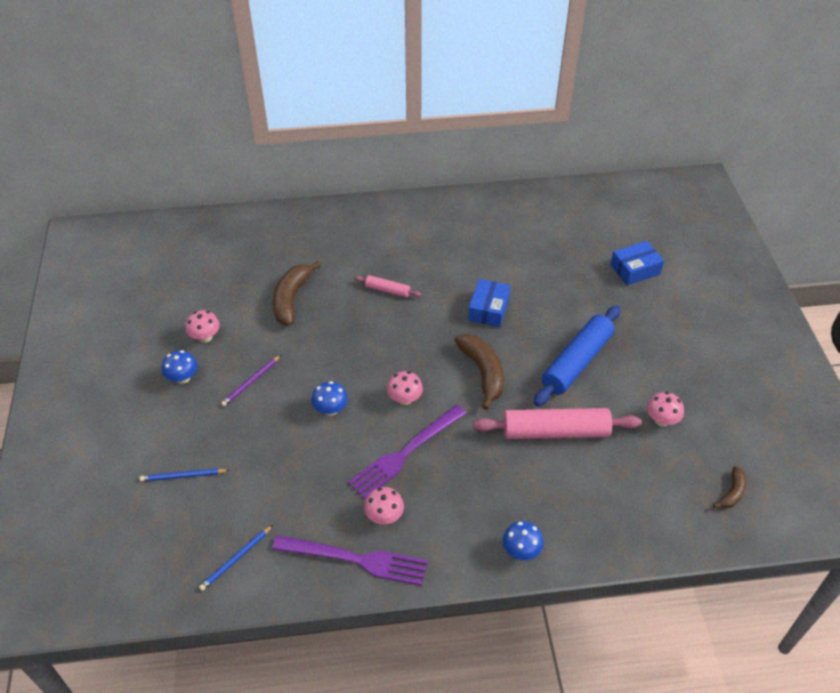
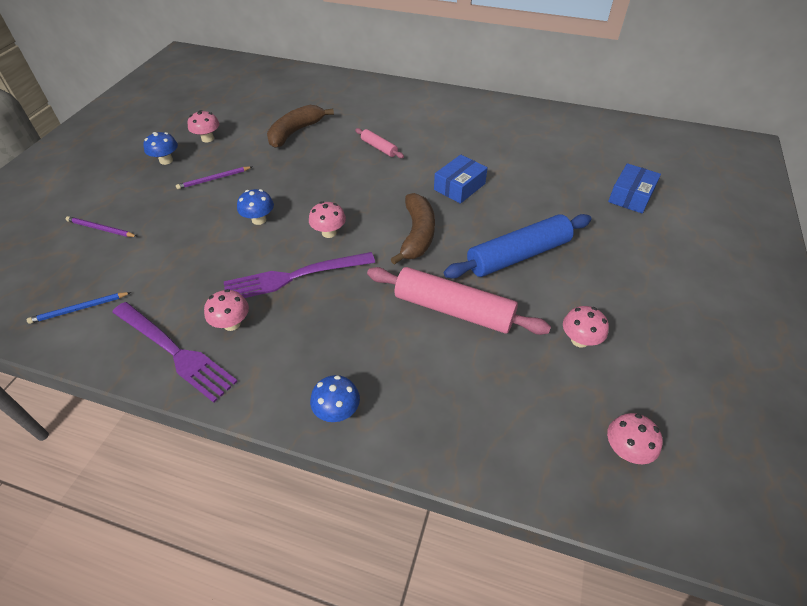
camera: 25 degrees right, 0 degrees up
(183, 476) = (101, 229): blue pencil -> purple pencil
(635, 269) = (631, 196): blue box -> blue box turned 60 degrees counterclockwise
(732, 492) = (626, 450): brown banana -> pink mushroom

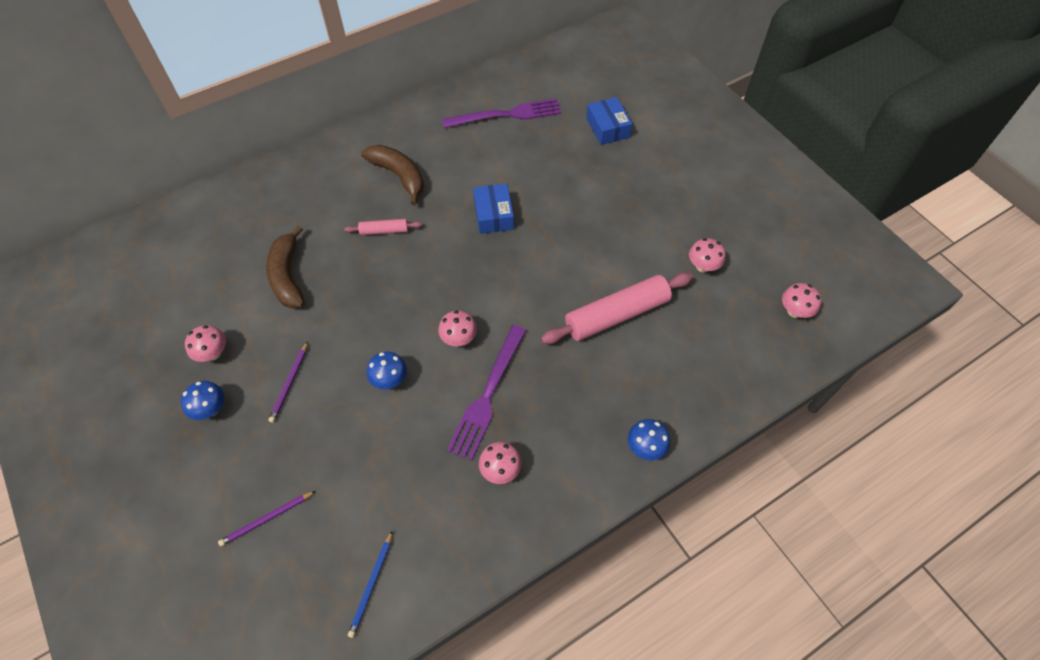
camera: 50 degrees left, 10 degrees up
(176, 352) = (496, 527): purple fork -> purple fork (507, 114)
(417, 234) = (520, 282): brown banana -> brown banana (399, 175)
(518, 255) = (601, 238): blue rolling pin -> none

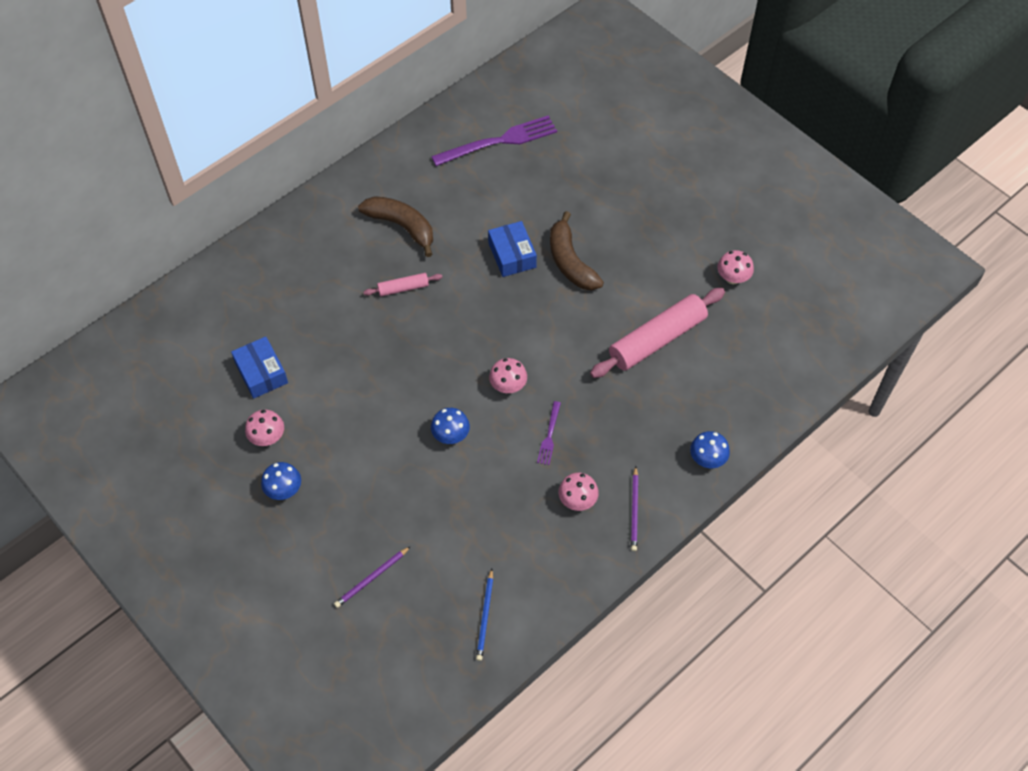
camera: 10 degrees left, 0 degrees up
(288, 276) = (318, 350): brown banana -> brown banana (570, 262)
(289, 383) = (354, 454): purple pencil -> purple pencil (634, 510)
(487, 396) = (549, 436): purple fork -> purple fork, size x0.48
(607, 128) = (610, 142): blue box -> blue box (261, 373)
(794, 311) = (827, 310): pink mushroom -> none

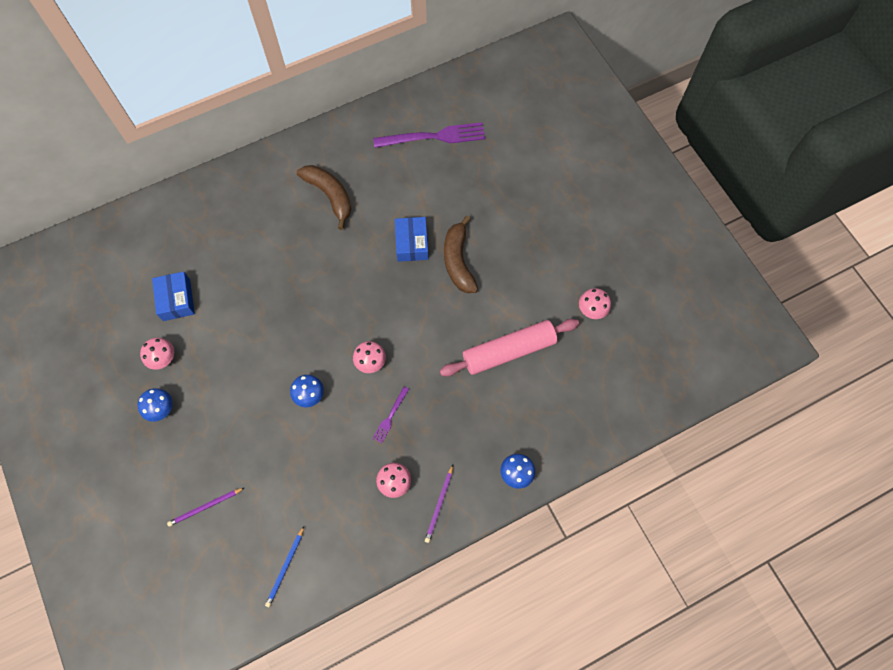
camera: 15 degrees right, 10 degrees up
(403, 288) = (313, 252): pink rolling pin -> none

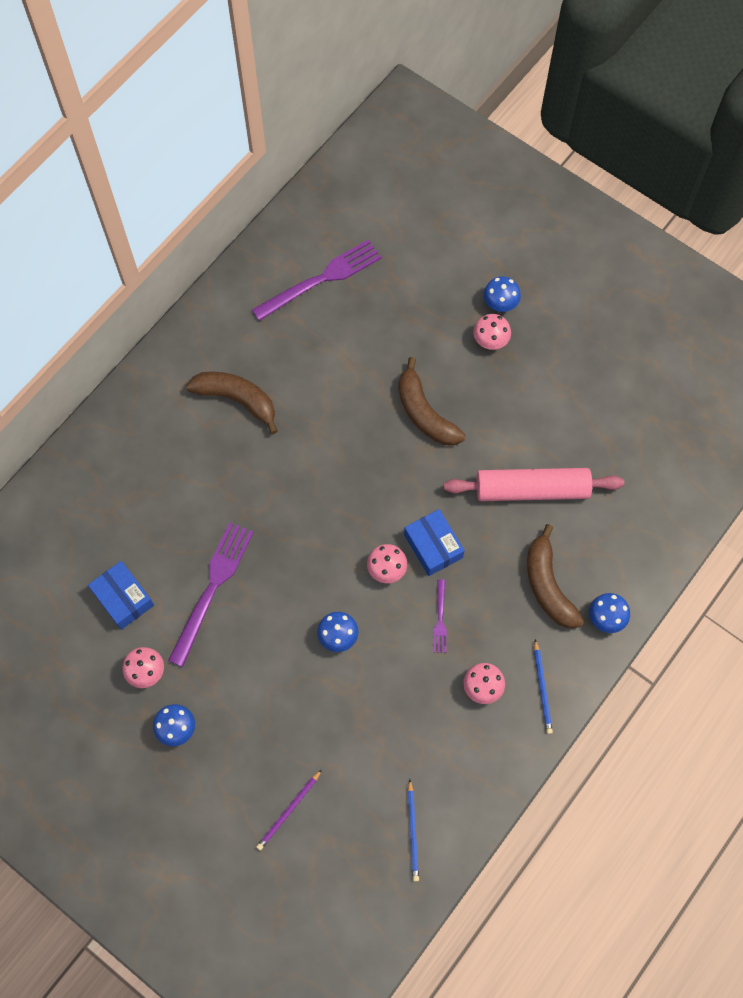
camera: 25 degrees left, 0 degrees up
(241, 319) = (212, 587): none -> purple fork
(411, 243) = (361, 415): blue box -> blue box (433, 546)
(439, 505) = (542, 688): purple pencil -> blue pencil
(484, 428) = (548, 586): none -> brown banana
(509, 351) = (532, 490): pink rolling pin -> pink rolling pin turned 45 degrees clockwise
(555, 206) = (500, 304): none -> blue mushroom
(592, 310) = (597, 405): pink mushroom -> pink mushroom (490, 341)

